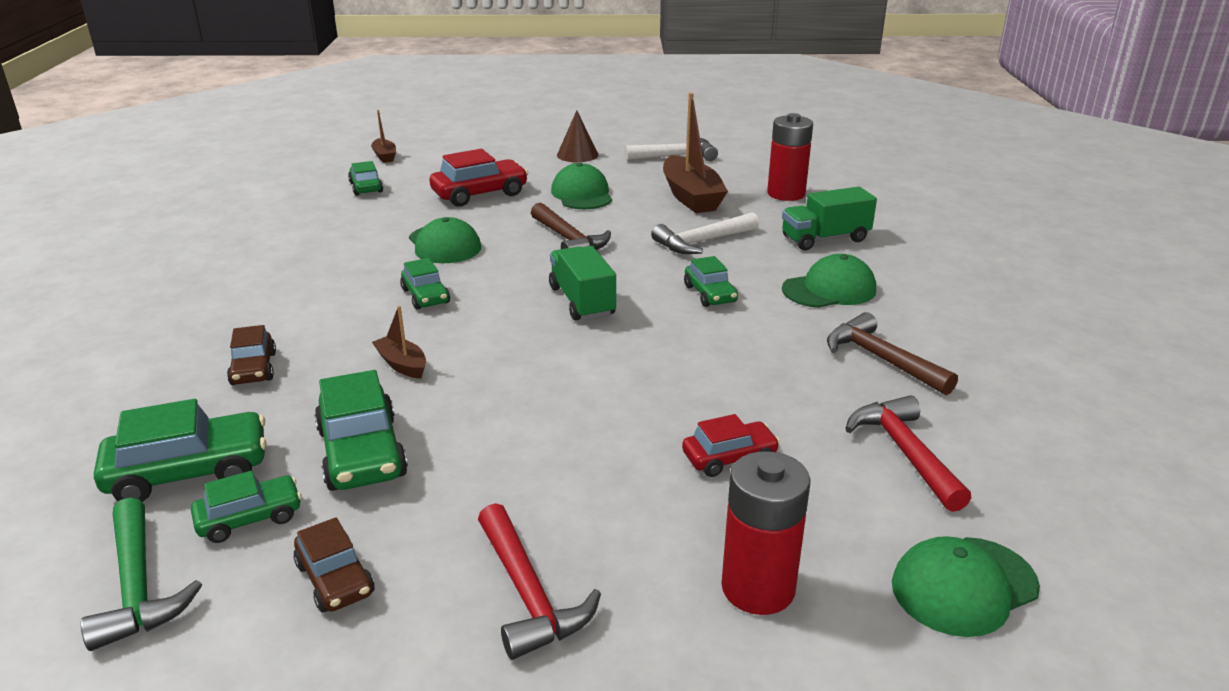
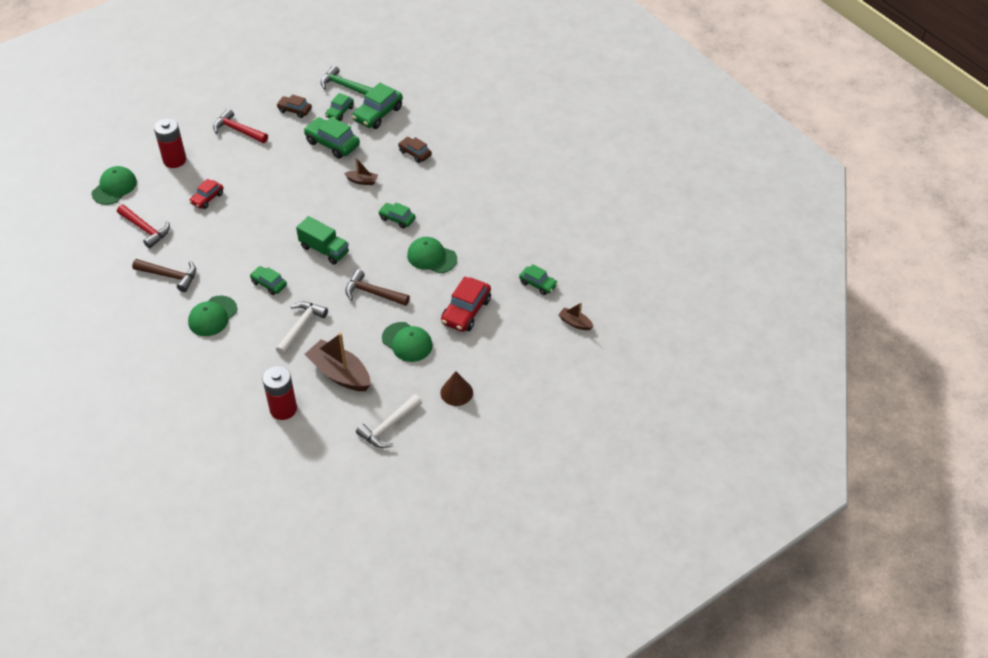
camera: 145 degrees right, 20 degrees up
(825, 239) = (235, 364): green truck -> none

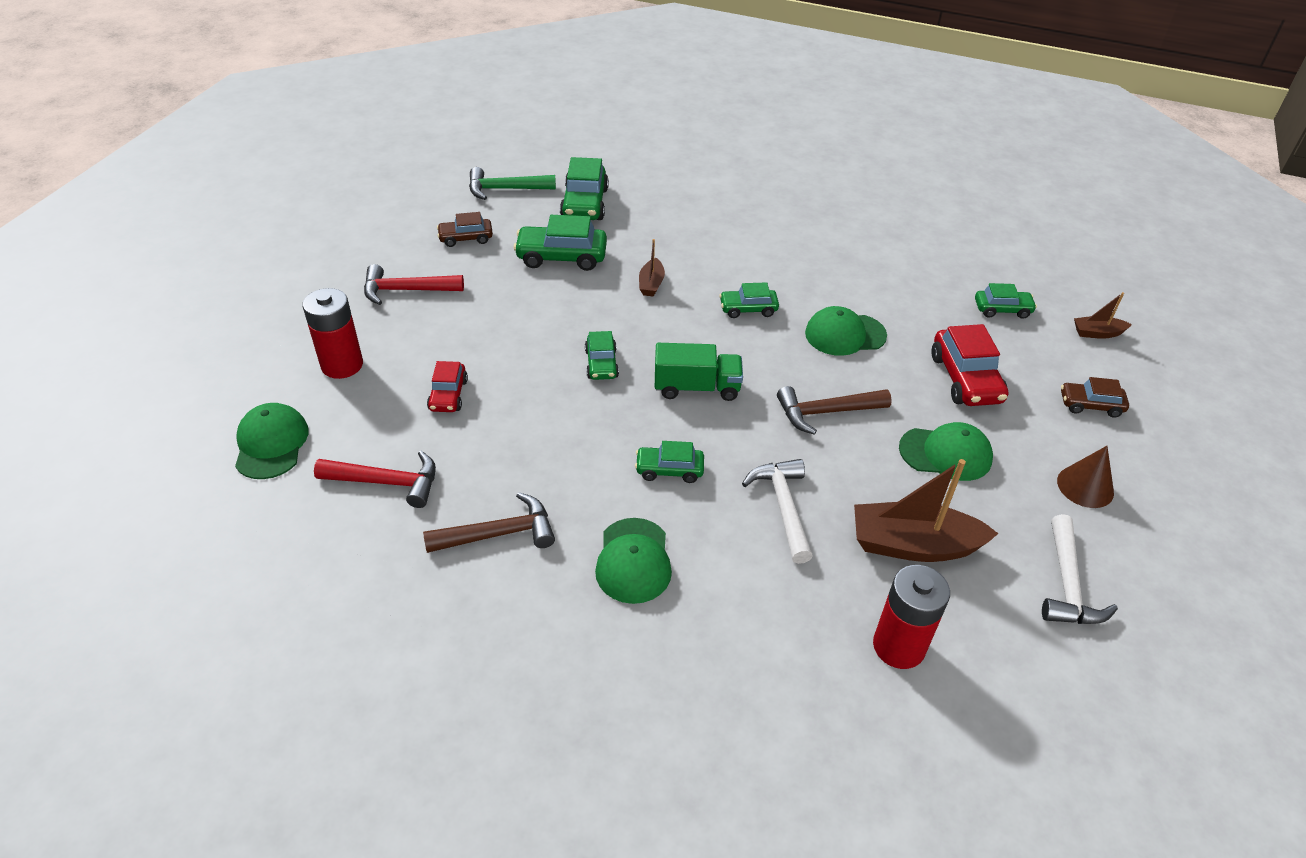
camera: 35 degrees left, 5 degrees down
(340, 112) = (531, 219): green car -> green car (601, 364)
(362, 181) = (651, 284): brown boat -> brown boat turned 120 degrees clockwise
(415, 153) = (682, 228): brown car -> brown car (1090, 405)

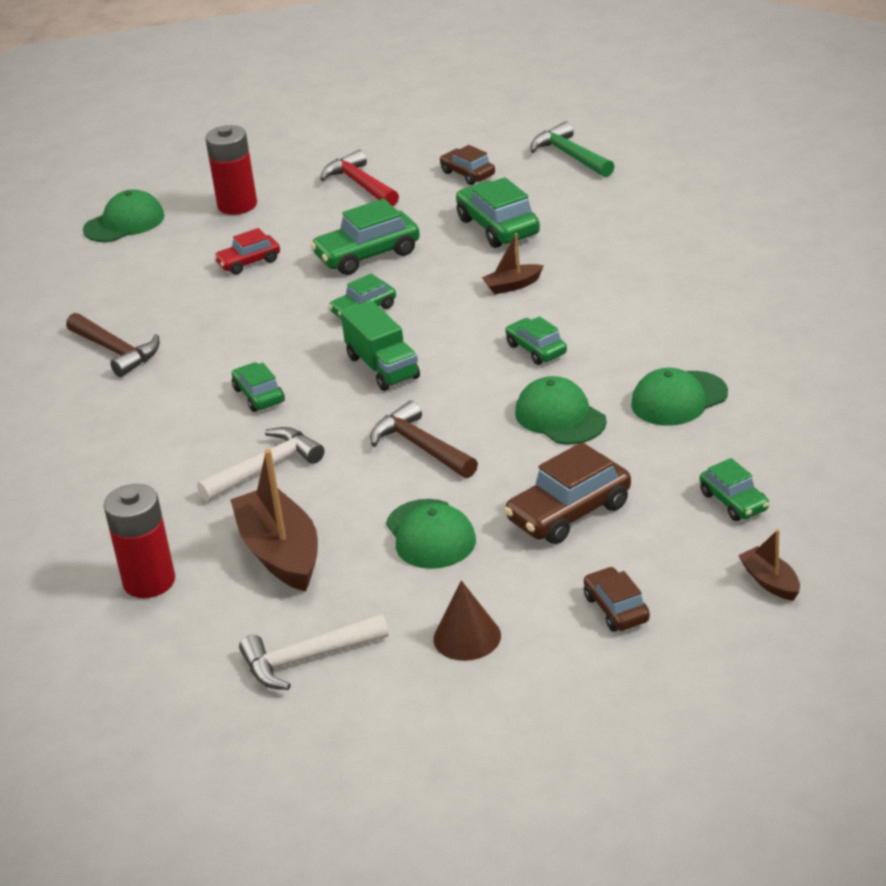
camera: 65 degrees right, 10 degrees down
(387, 482) = (127, 284): red hammer -> none
(584, 204) = (601, 201): green car -> green car (367, 255)
(633, 561) = (138, 420): green cap -> green cap (679, 399)
(965, 379) = (569, 513): red car -> brown car

